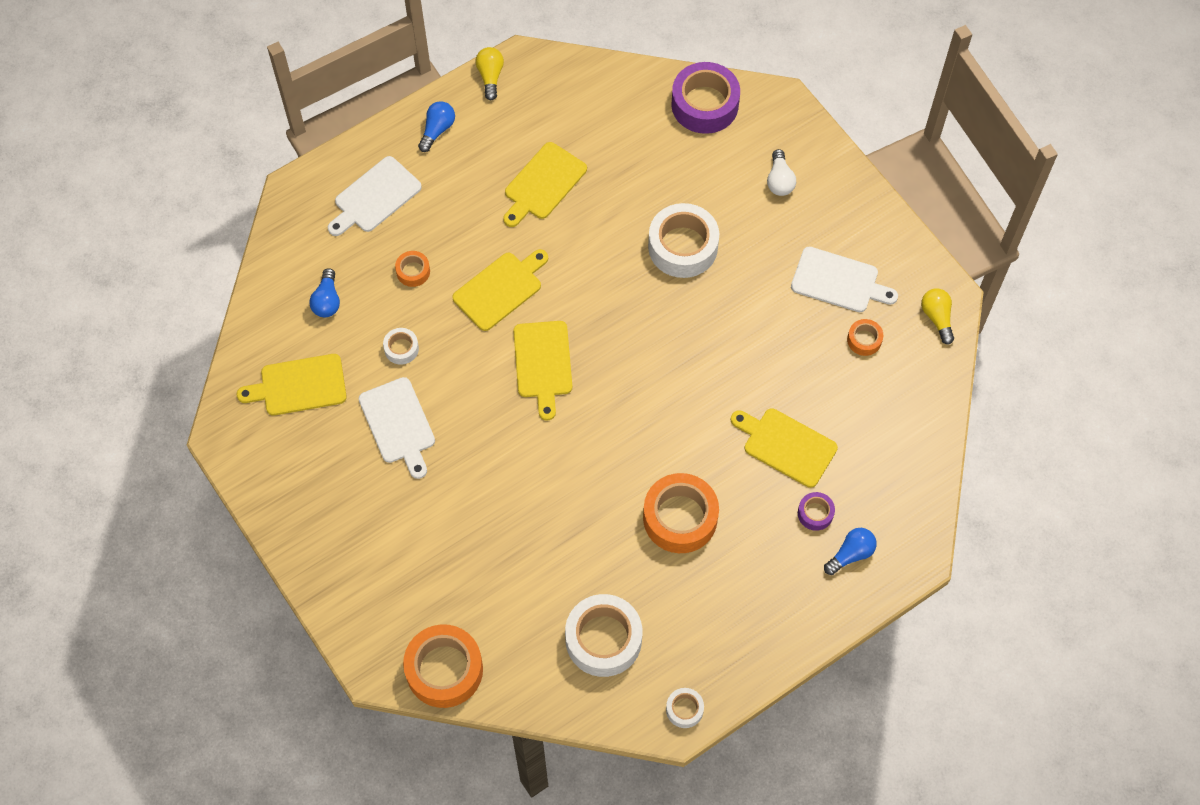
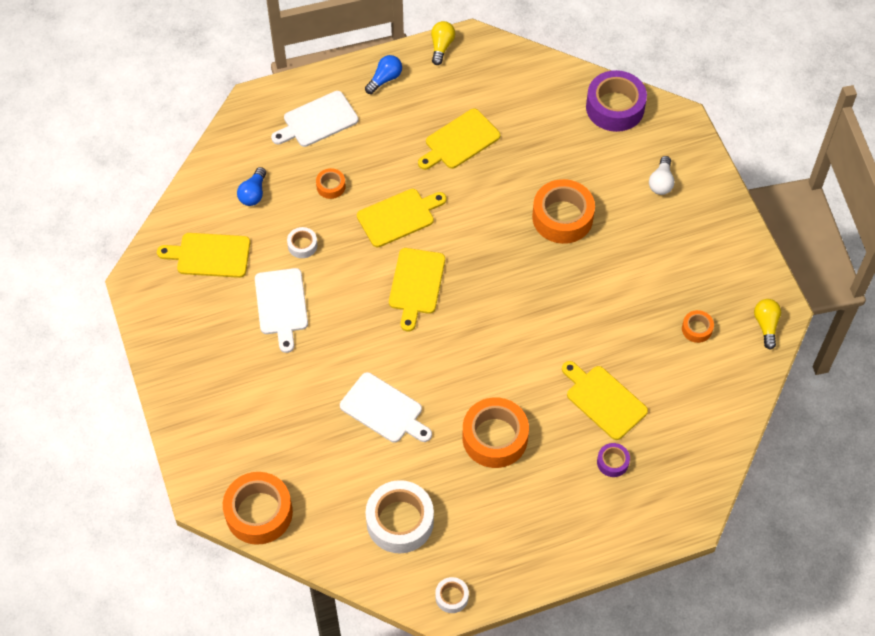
camera: 15 degrees right, 5 degrees down
(683, 247) = (562, 217): white tape -> orange tape
(838, 281) = (688, 276): white cutting board -> white cutting board (384, 410)
(851, 554) = (634, 504): blue light bulb -> none

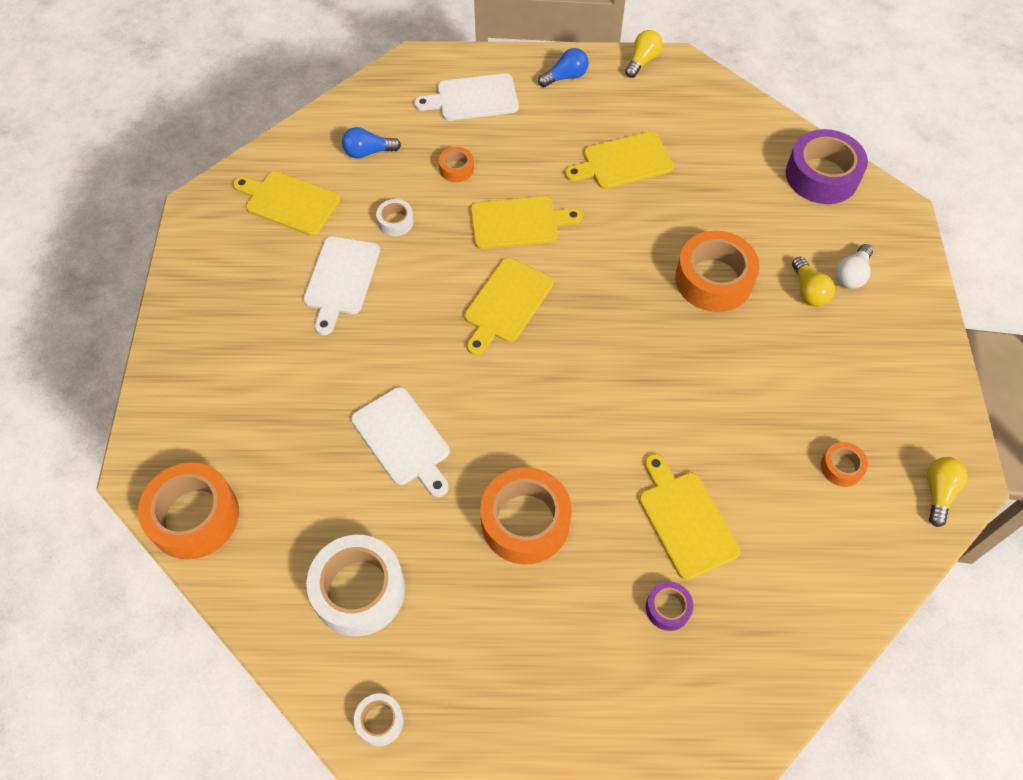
camera: 20 degrees right, 0 degrees up
(253, 193) = (368, 152): blue light bulb -> blue light bulb turned 45 degrees clockwise
(634, 205) = (808, 291): none -> yellow light bulb

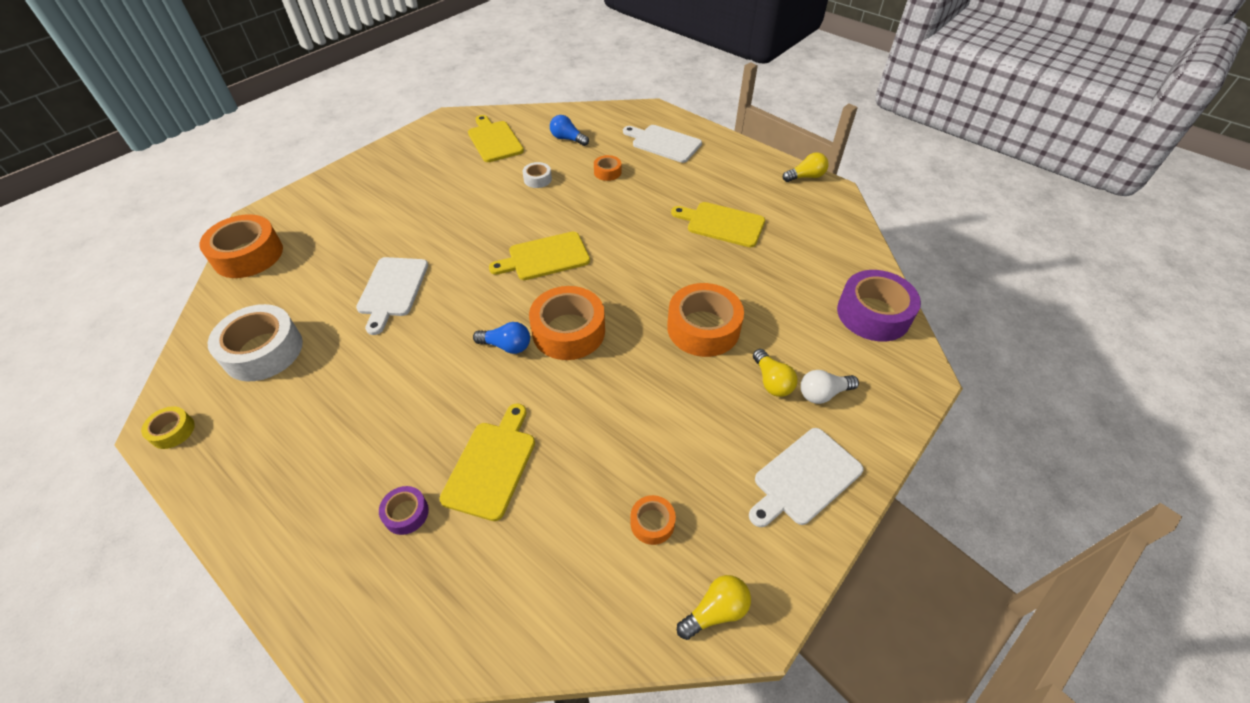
camera: 40 degrees right, 10 degrees down
(341, 279) = (470, 190): white cutting board -> white cutting board (804, 478)
(380, 721) = (172, 431): white tape -> yellow tape
(518, 223) = (609, 219): yellow cutting board -> none
(525, 521) = (395, 385): orange tape -> orange tape (568, 331)
(565, 77) = (739, 160): blue light bulb -> blue light bulb (506, 346)
(808, 291) = (771, 381): yellow light bulb -> yellow light bulb turned 45 degrees counterclockwise

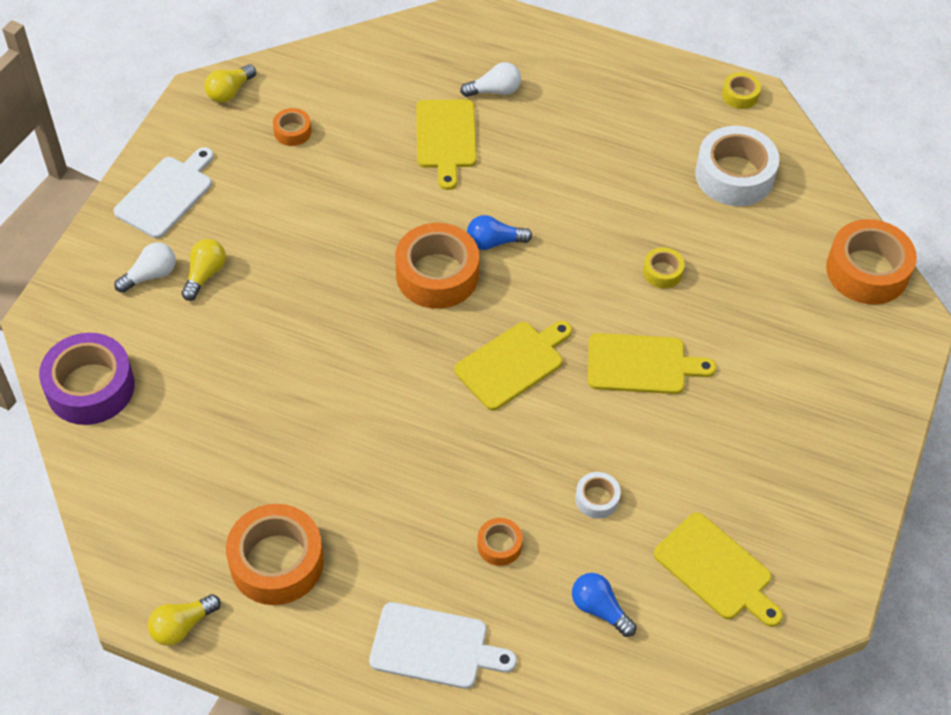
camera: 160 degrees right, 5 degrees up
(392, 290) = (662, 272): white cutting board -> yellow tape
(406, 513) = (494, 91): purple tape -> white light bulb
(567, 139) = (599, 609): blue light bulb -> blue light bulb turned 150 degrees counterclockwise
(703, 328) = (289, 317): orange tape -> orange tape (276, 562)
(722, 224) = (298, 484): yellow cutting board -> yellow cutting board (641, 364)
(771, 381) = (205, 275): yellow light bulb -> yellow light bulb turned 60 degrees clockwise

